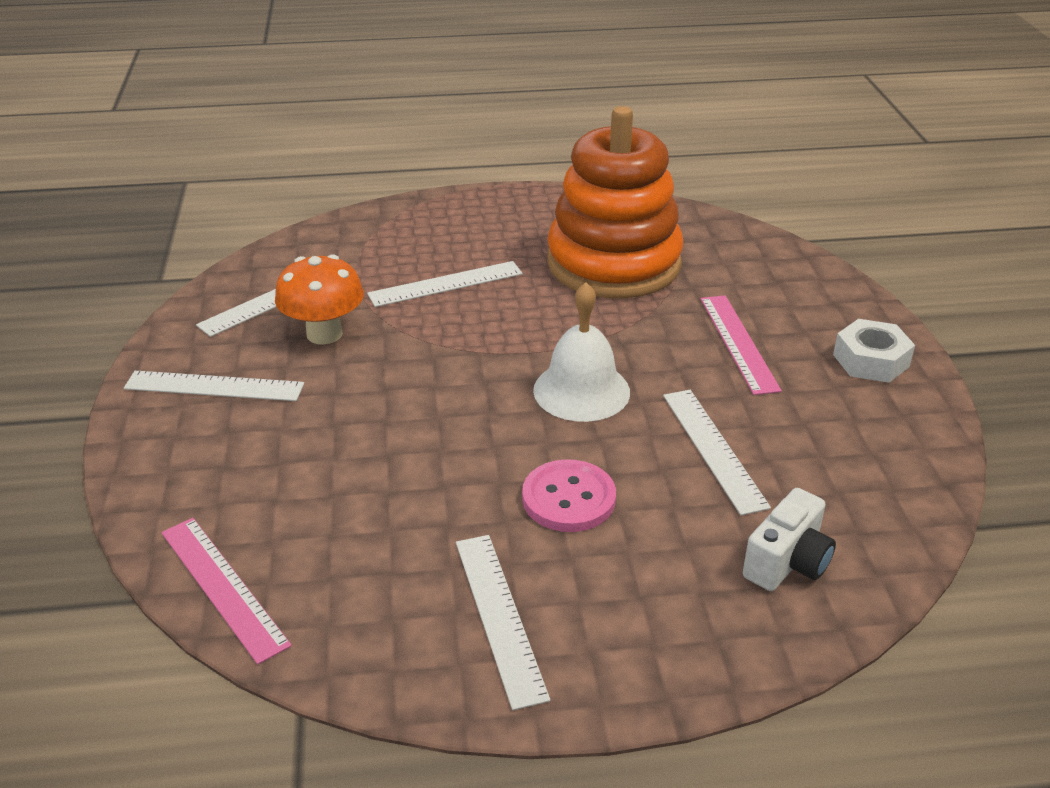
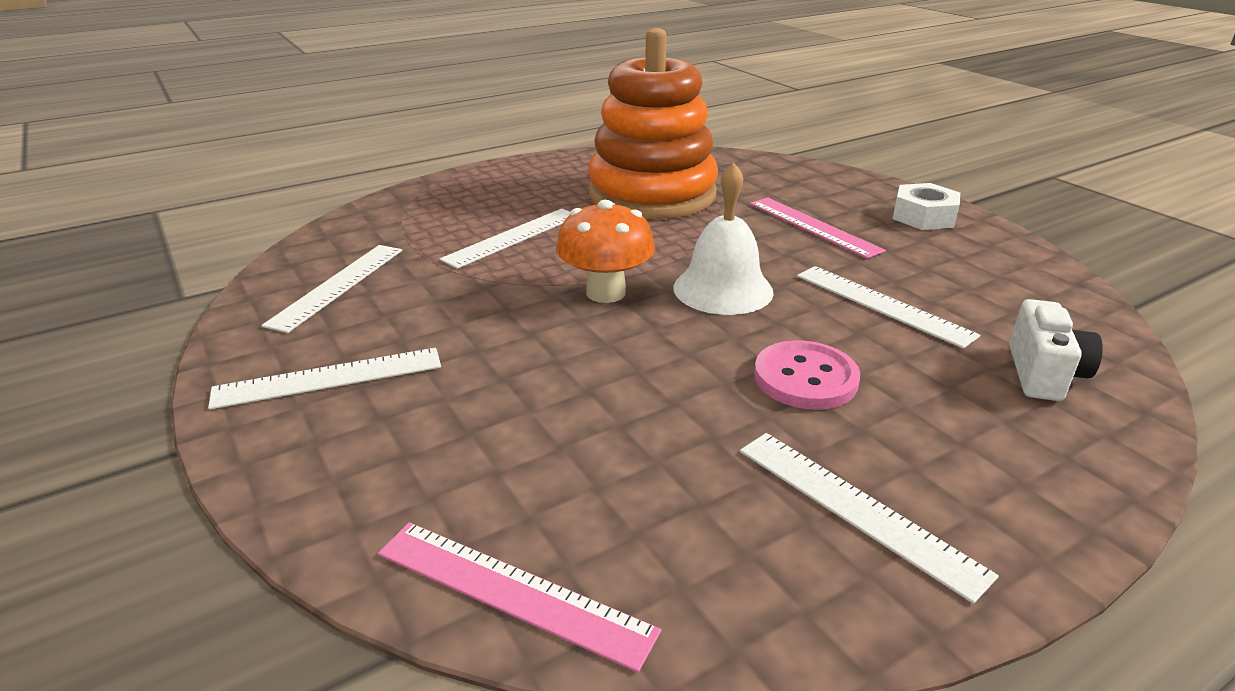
camera: 25 degrees left, 5 degrees down
(324, 334) = (421, 302): orange mushroom -> orange mushroom (606, 293)

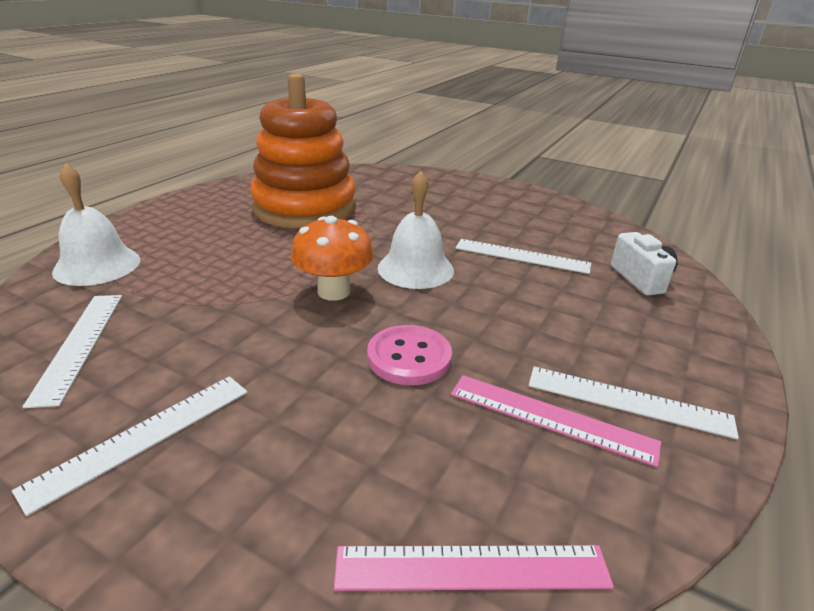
camera: 30 degrees left, 0 degrees up
(402, 217) = (97, 265): none -> white bell
(513, 237) = (219, 263): white ruler -> none
(805, 378) = (521, 319): pink button -> pink button (409, 357)
(813, 226) = (435, 211): pink ruler -> pink ruler (551, 418)
(923, 216) = (494, 192): white nut -> none

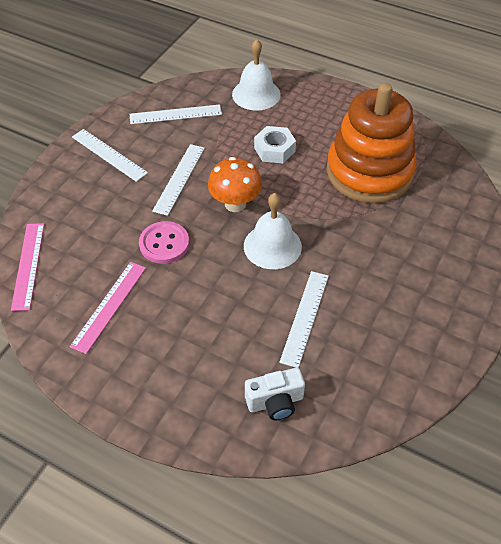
camera: 90 degrees right, 20 degrees up
(235, 258) = (274, 150): none -> white nut
(628, 401) = (120, 347): white ruler -> white ruler (179, 179)

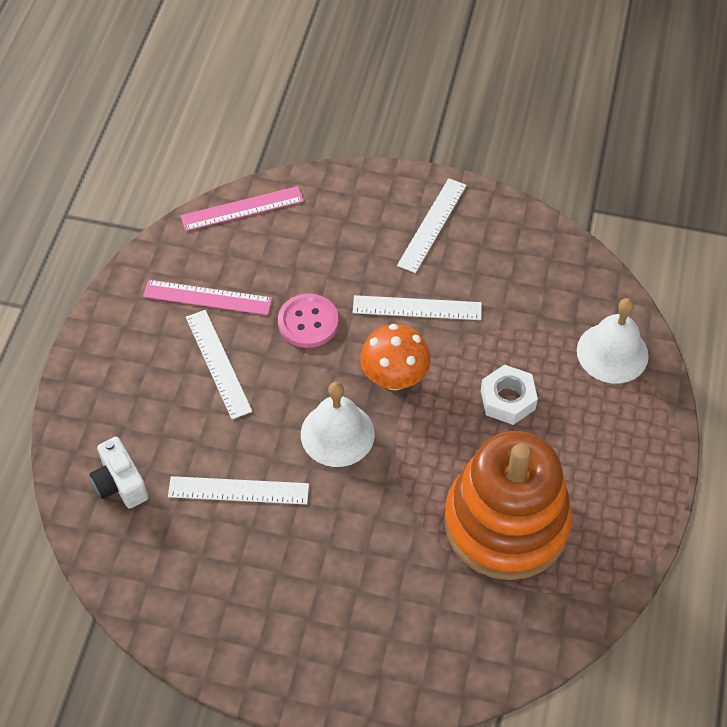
camera: 75 degrees right, 5 degrees up
(175, 114) = (532, 271): white ruler -> white ruler (218, 363)

